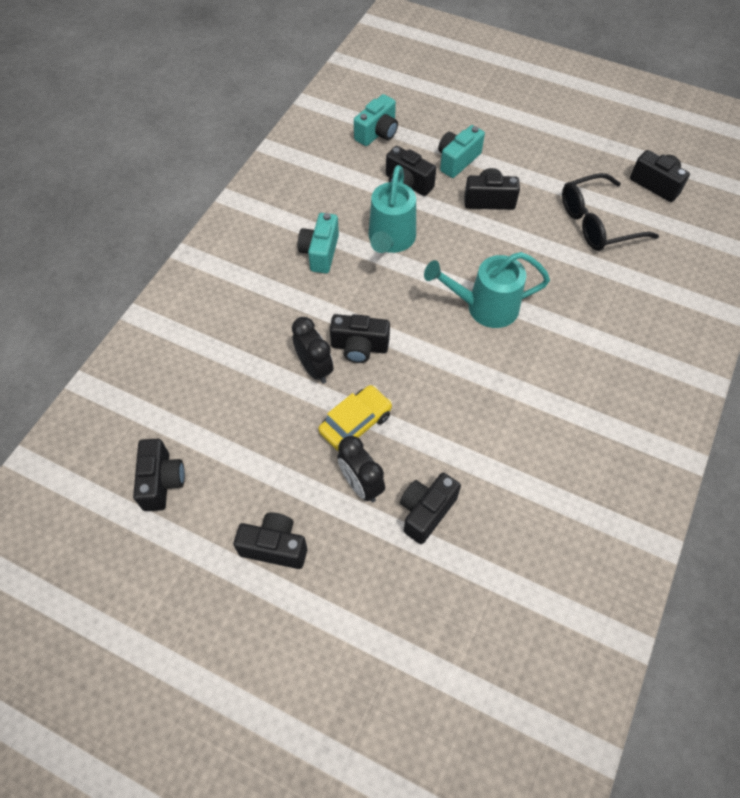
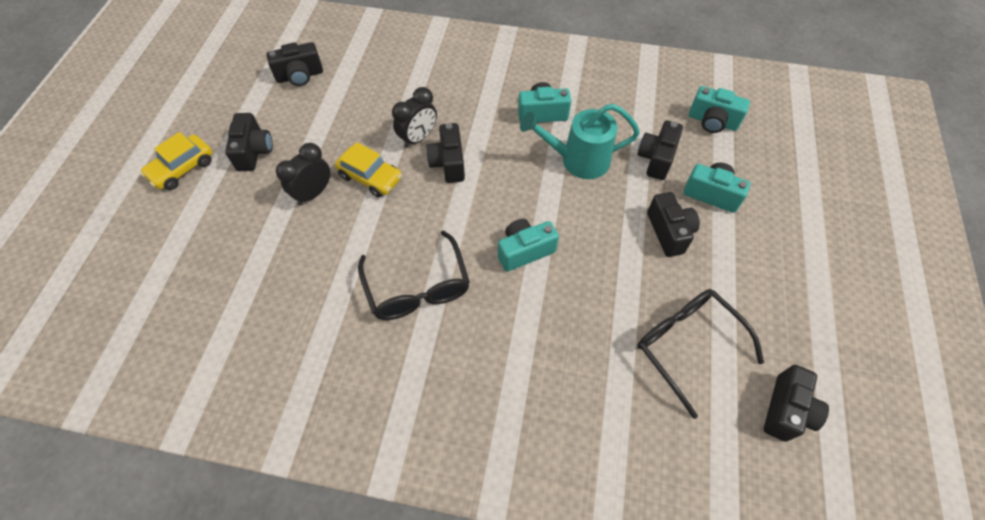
camera: 75 degrees right, 0 degrees up
(273, 639) = (182, 168): none -> yellow car
(426, 511) = (294, 243): black camera -> none
(484, 307) = (524, 251): turquoise watering can -> turquoise camera
(505, 402) = (417, 287): none -> black glasses

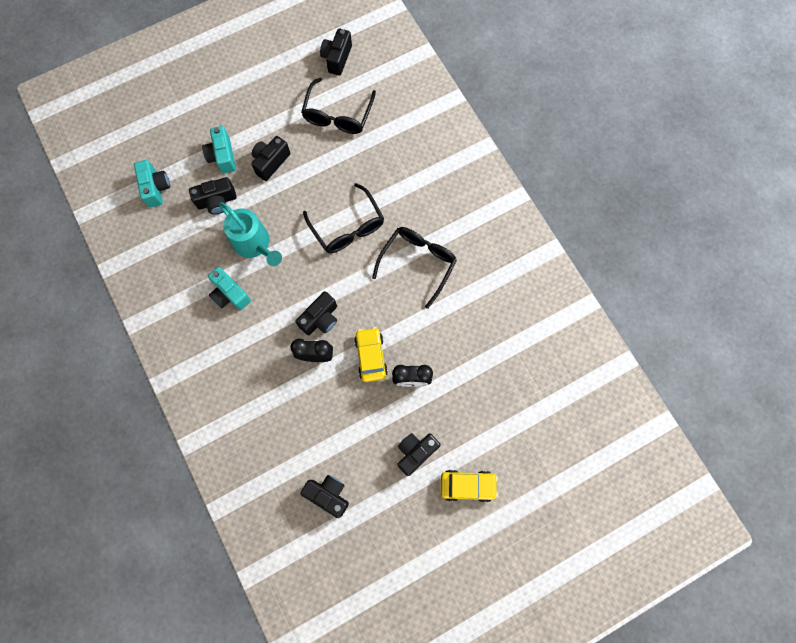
camera: 130 degrees left, 15 degrees up
(524, 251) = (347, 226): turquoise camera -> black glasses
(786, 410) = (337, 58): black camera -> black camera turned 60 degrees counterclockwise

